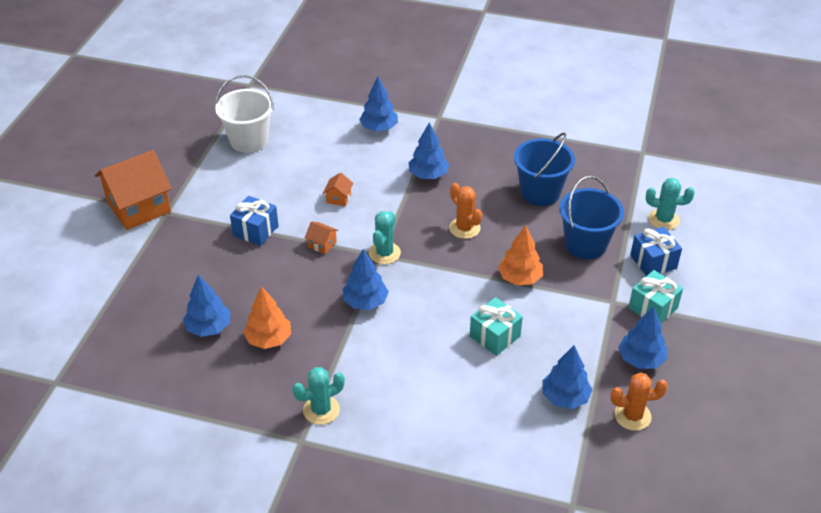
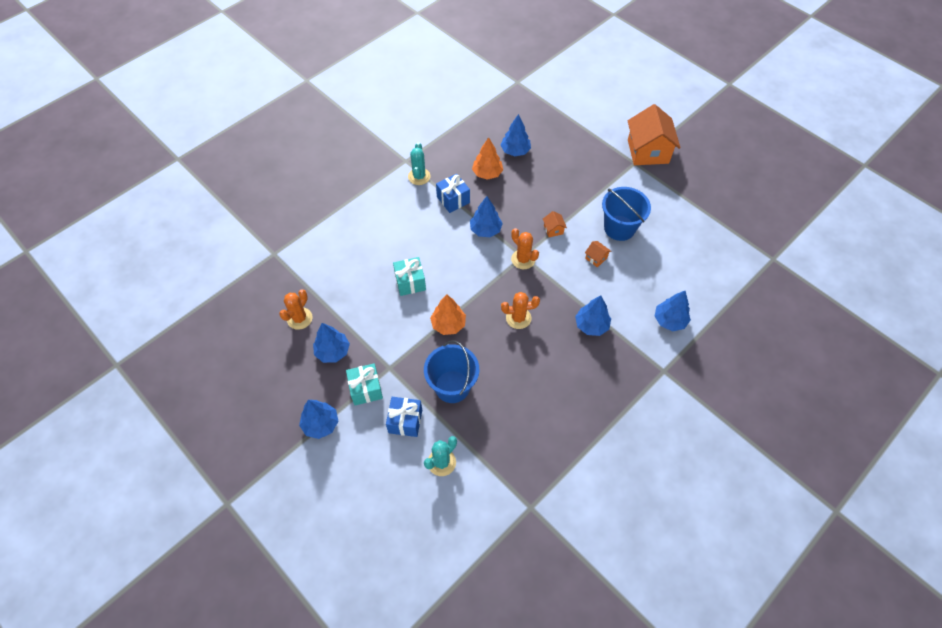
camera: 120 degrees right, 15 degrees up
(249, 140) = (694, 232): white bucket -> none
(256, 230) = (588, 201): blue gift -> blue gift (453, 200)
(322, 244) = (553, 230): orange house -> orange house turned 75 degrees counterclockwise
(384, 253) = (523, 259): turquoise cactus -> orange cactus
(540, 192) = (527, 391): blue bucket -> blue bucket (619, 228)
(565, 397) = (339, 292): blue tree -> blue tree (321, 424)

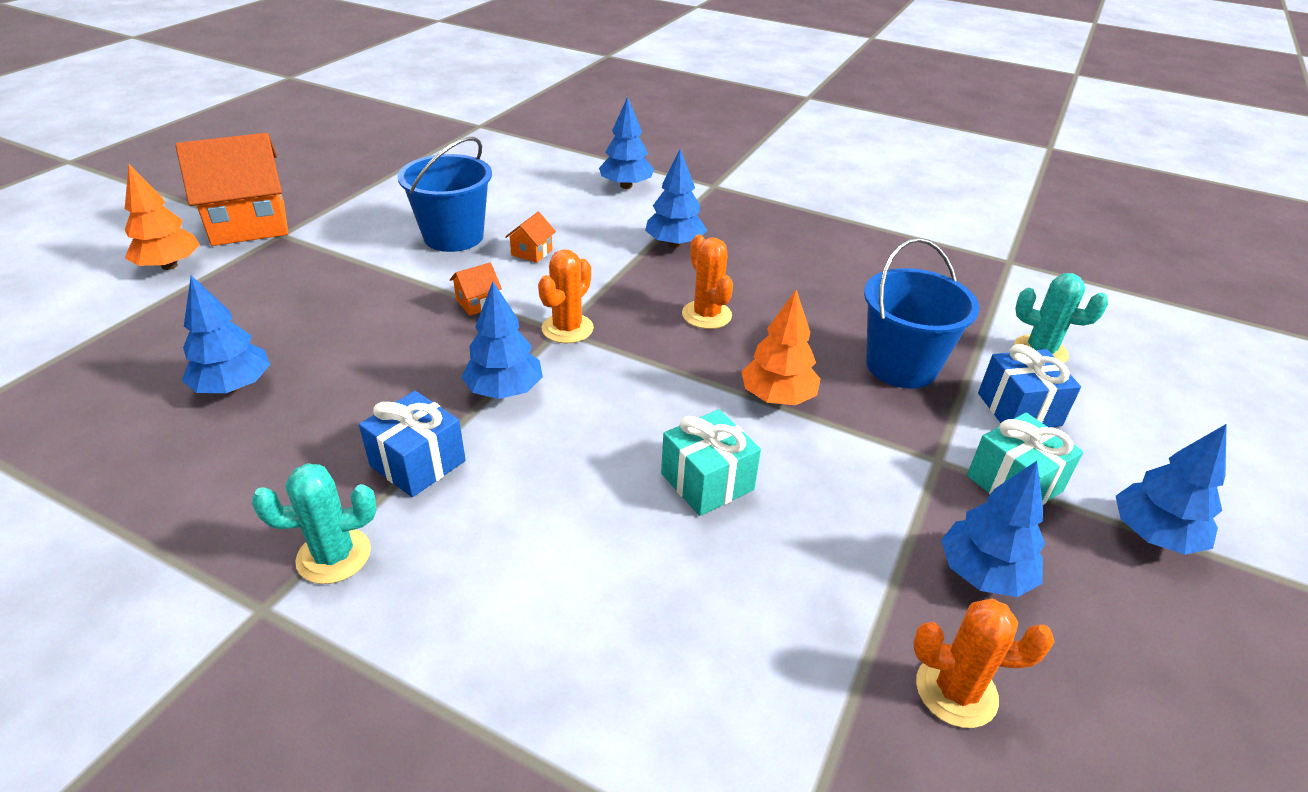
camera: 110 degrees left, 20 degrees down
(487, 173) = (316, 420): orange tree -> orange tree (169, 266)

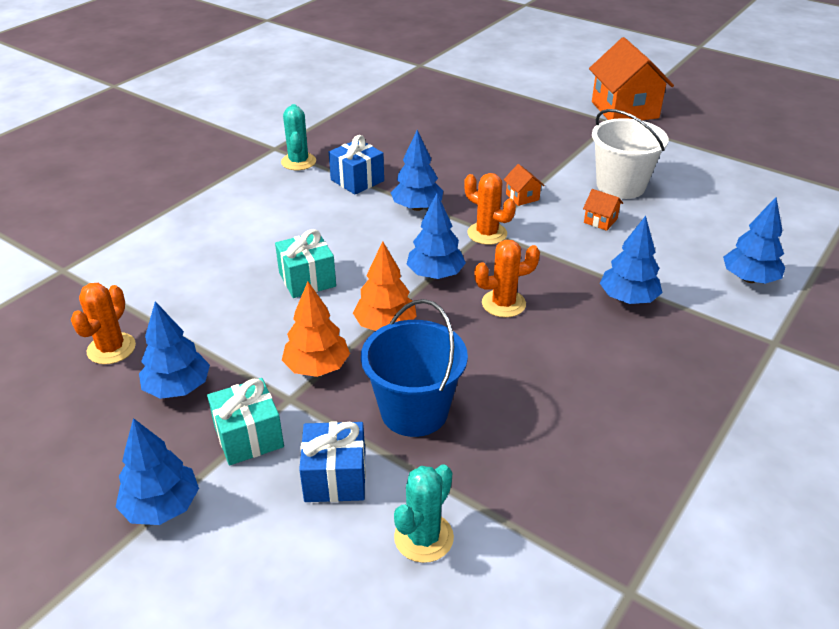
camera: 100 degrees right, 0 degrees up
(169, 266) = (565, 93): orange tree -> orange tree (317, 367)
(233, 387) = (437, 125): blue tree -> blue tree (435, 274)
(453, 236) = (620, 186): blue bucket -> white bucket

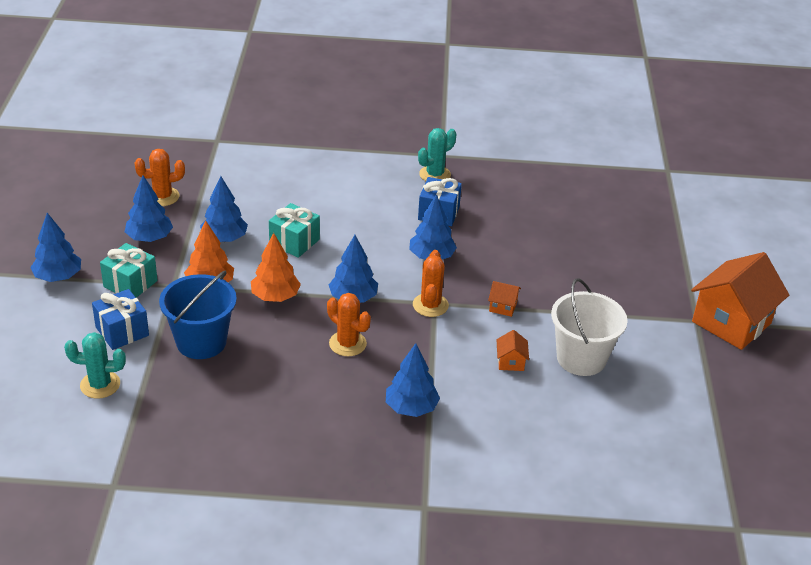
camera: 55 degrees right, 0 degrees up
(522, 197) = (503, 306): orange house -> orange house turned 75 degrees clockwise
(749, 279) = (504, 474): blue tree -> blue tree (224, 238)

